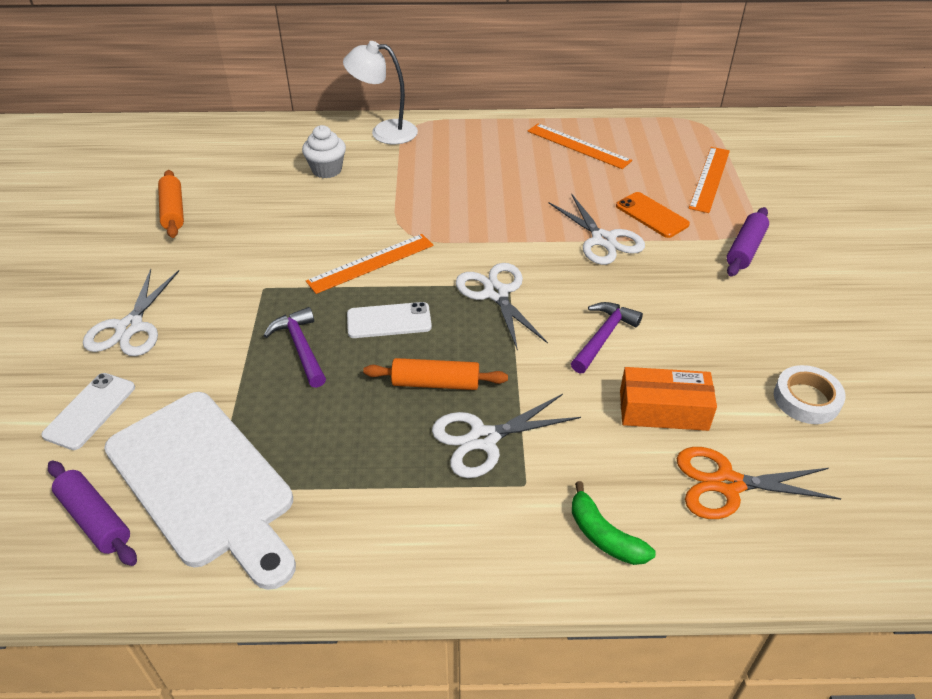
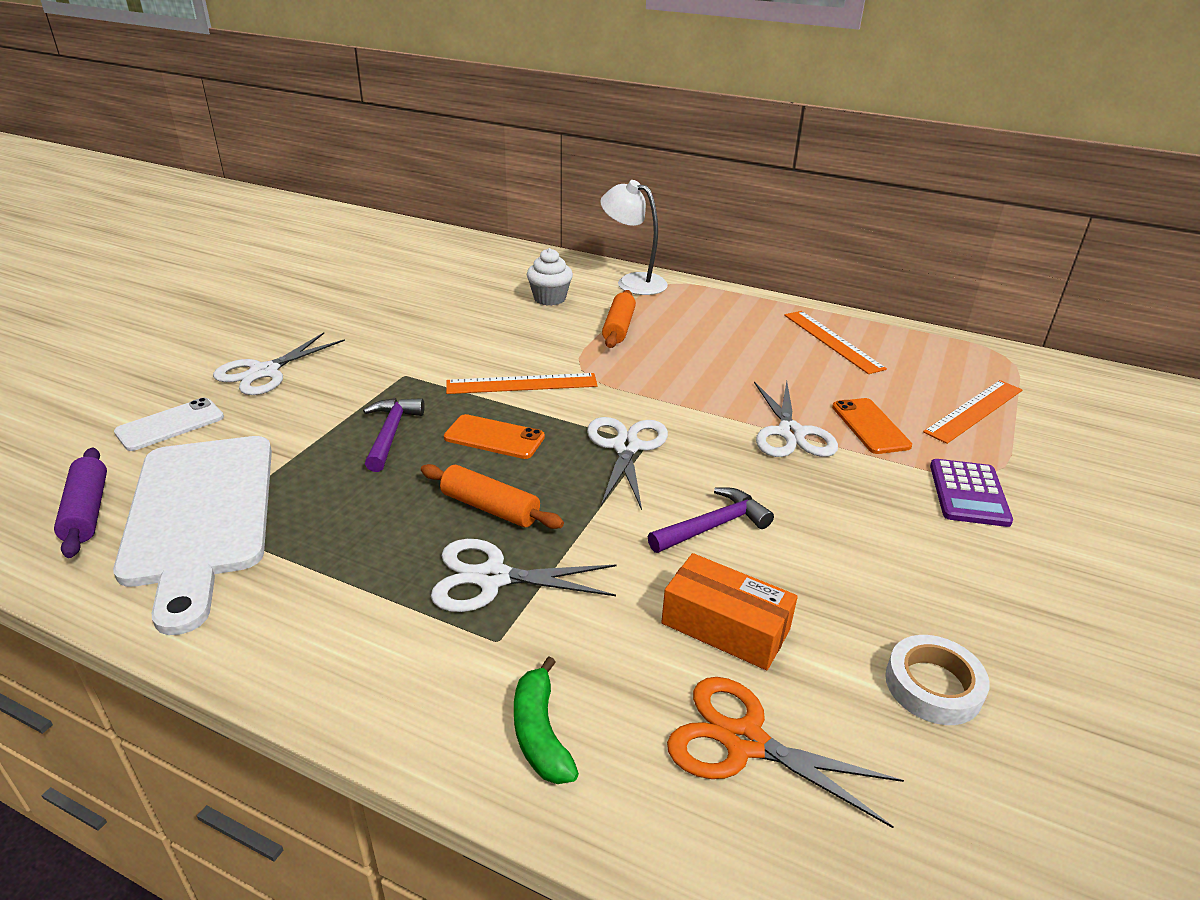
camera: 25 degrees right, 10 degrees down
(173, 211) = (385, 296): orange rolling pin -> orange rolling pin (619, 328)
(389, 321) = (494, 437): white phone -> orange phone
(745, 249) = (969, 493): purple rolling pin -> purple calculator

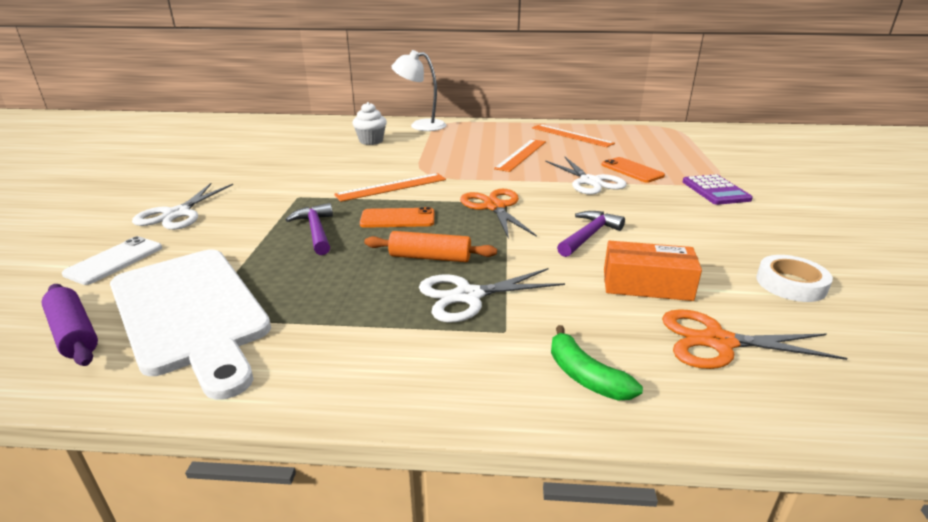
camera: 20 degrees left, 5 degrees down
(619, 328) = (432, 148): orange rolling pin -> none
(626, 447) = (495, 207): white scissors -> orange scissors
(974, 410) = (680, 154): orange ruler -> orange ruler (521, 155)

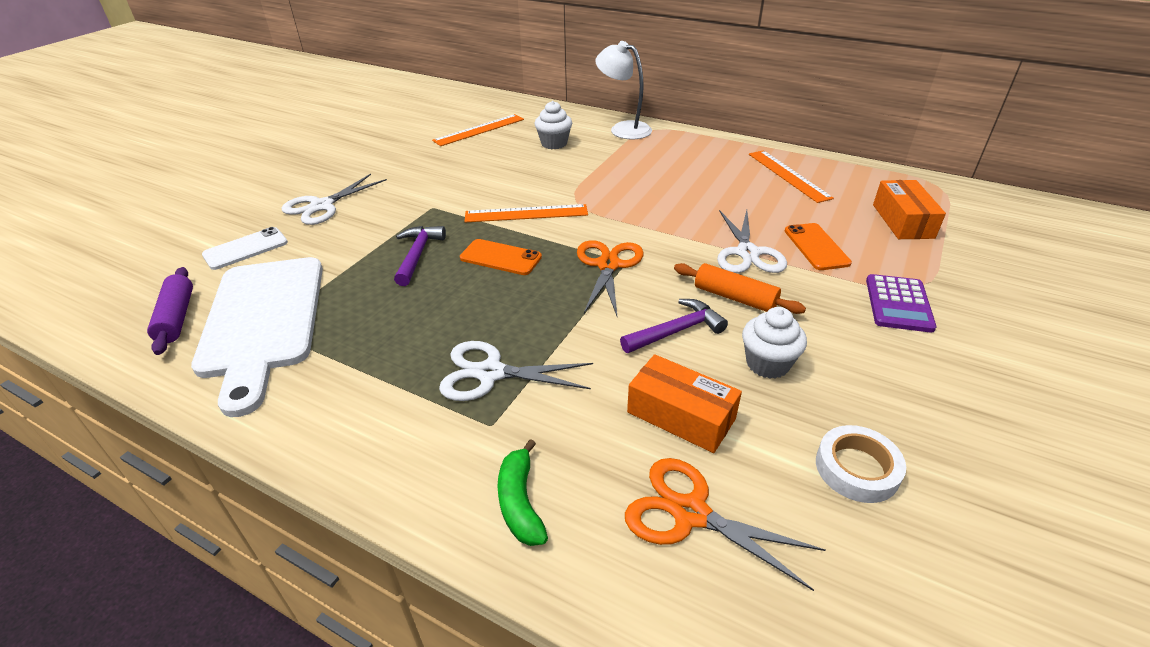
camera: 25 degrees right, 10 degrees up
(430, 257) = (493, 315): orange rolling pin -> orange rolling pin (734, 298)
(521, 155) = (700, 195): orange ruler -> orange ruler (479, 130)
(670, 148) = (902, 221): none -> orange box
(672, 240) = (767, 364): none -> white cupcake

